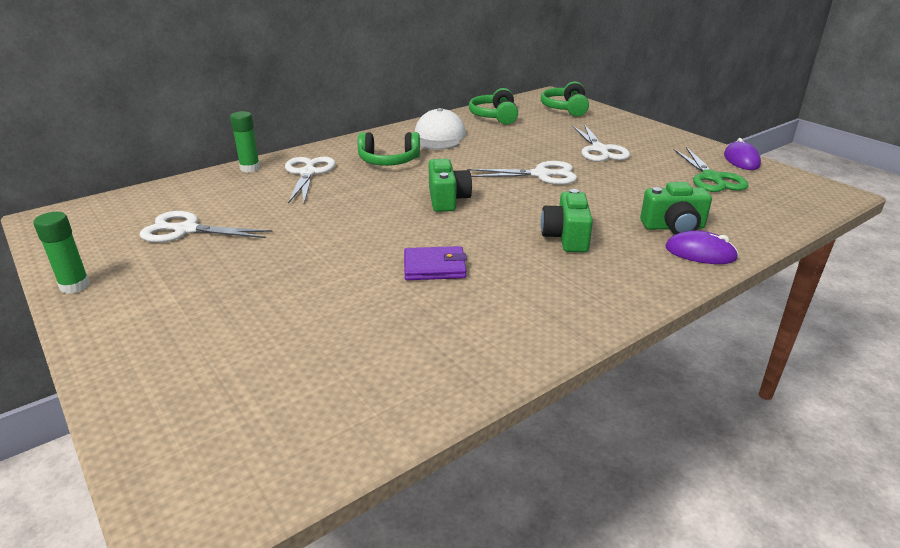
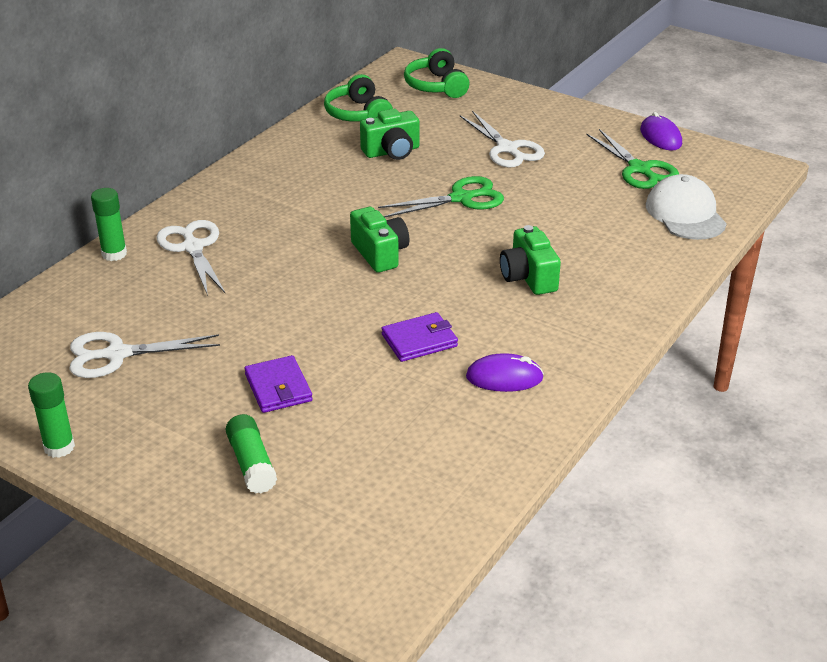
camera: 20 degrees left, 5 degrees up
(207, 335) = (252, 464): none -> green glue stick
(285, 279) = (278, 387): none -> purple wallet
(389, 161) = (276, 211): green headphones -> none
(439, 137) = (311, 161): white cap -> white cap (685, 214)
(541, 175) = (461, 198): white scissors -> green scissors
(673, 227) = (625, 243): green camera -> green camera (392, 152)
(700, 253) = (660, 269): purple mouse -> purple mouse (504, 377)

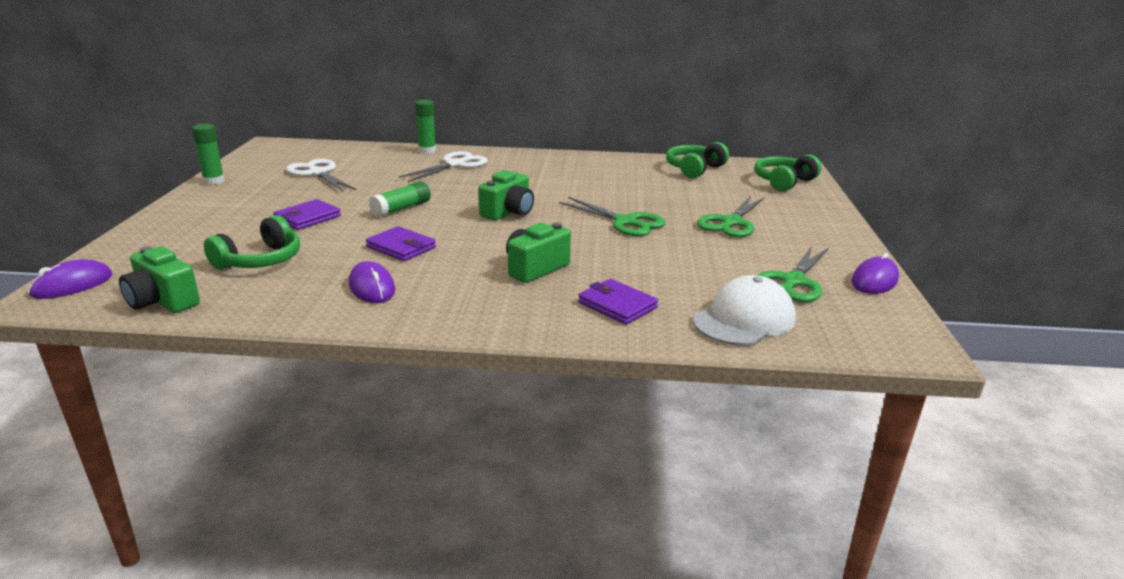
camera: 60 degrees right, 10 degrees down
(252, 464) = (214, 228): green glue stick -> green glue stick (401, 209)
(348, 588) = (72, 285): none -> purple mouse
(382, 439) = (260, 260): none -> green headphones
(392, 152) = (658, 188): green camera -> green camera (162, 301)
(507, 149) = (731, 222): white scissors -> green scissors
(627, 259) = (617, 305): none -> purple wallet

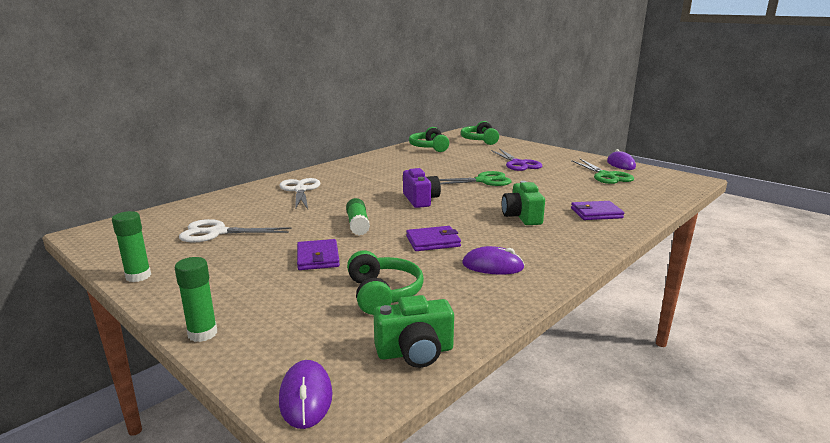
camera: 50 degrees left, 5 degrees down
(427, 150) = (250, 189): green glue stick -> green glue stick (202, 333)
(508, 212) = (420, 200): green camera -> purple camera
(731, 222) = (518, 164): green scissors -> purple scissors
(744, 319) = (639, 196): white cap -> none

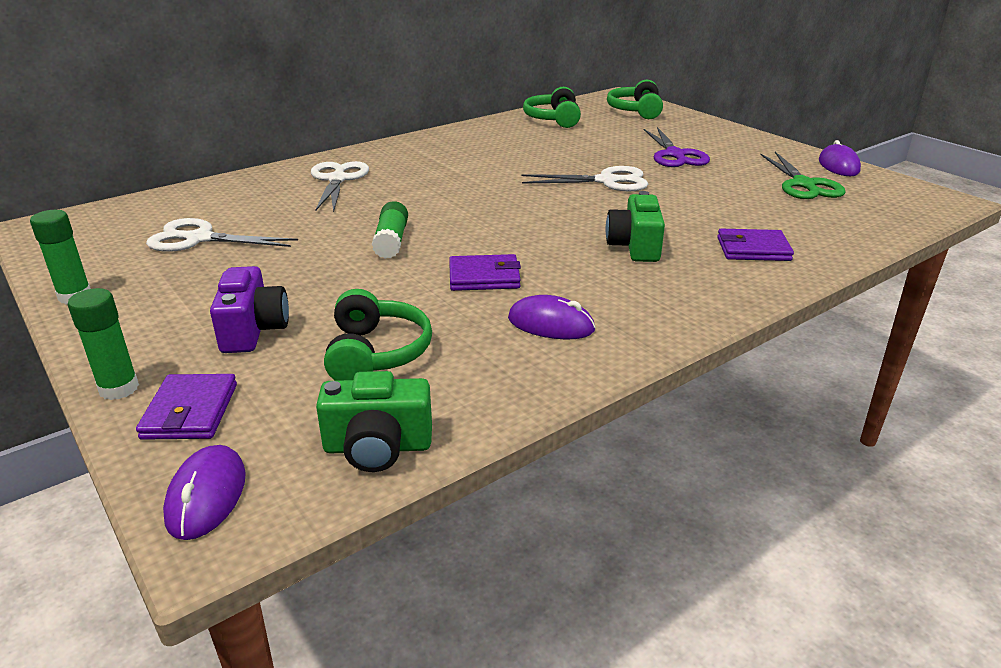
camera: 10 degrees right, 10 degrees up
(318, 258) = (314, 289): purple wallet -> purple wallet (190, 411)
(420, 200) = (498, 207): purple camera -> purple camera (253, 330)
(483, 181) = (606, 181): green scissors -> white scissors

